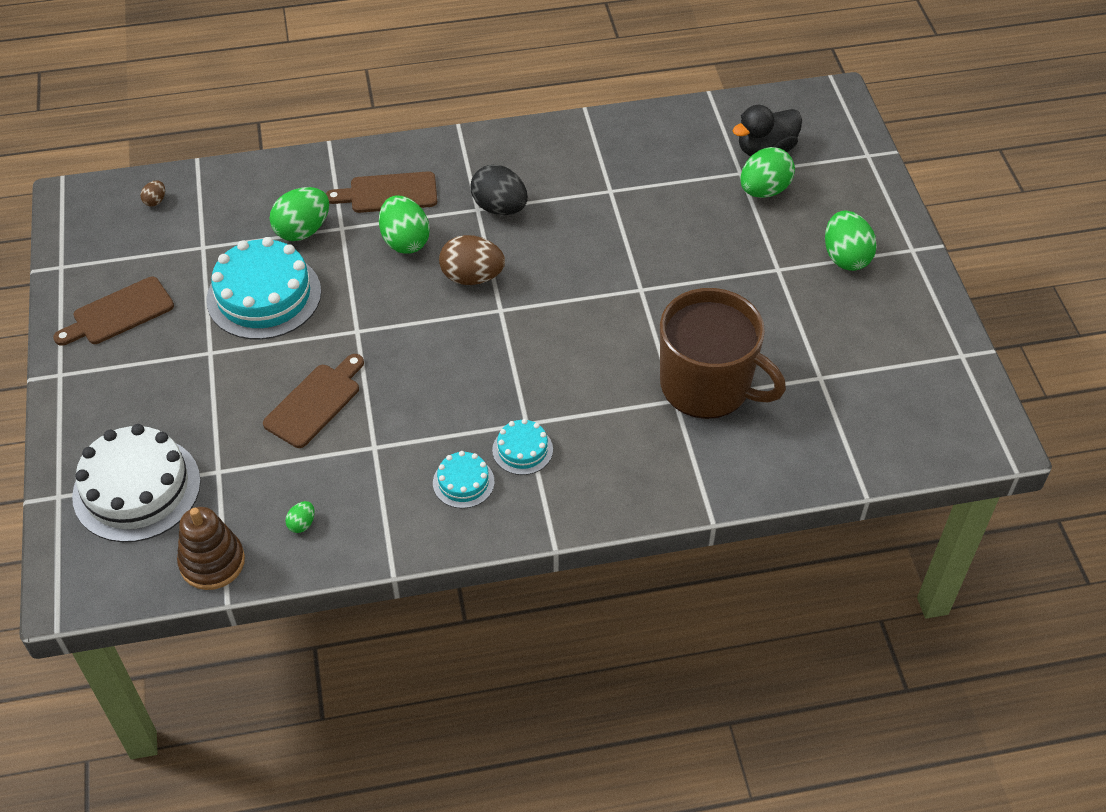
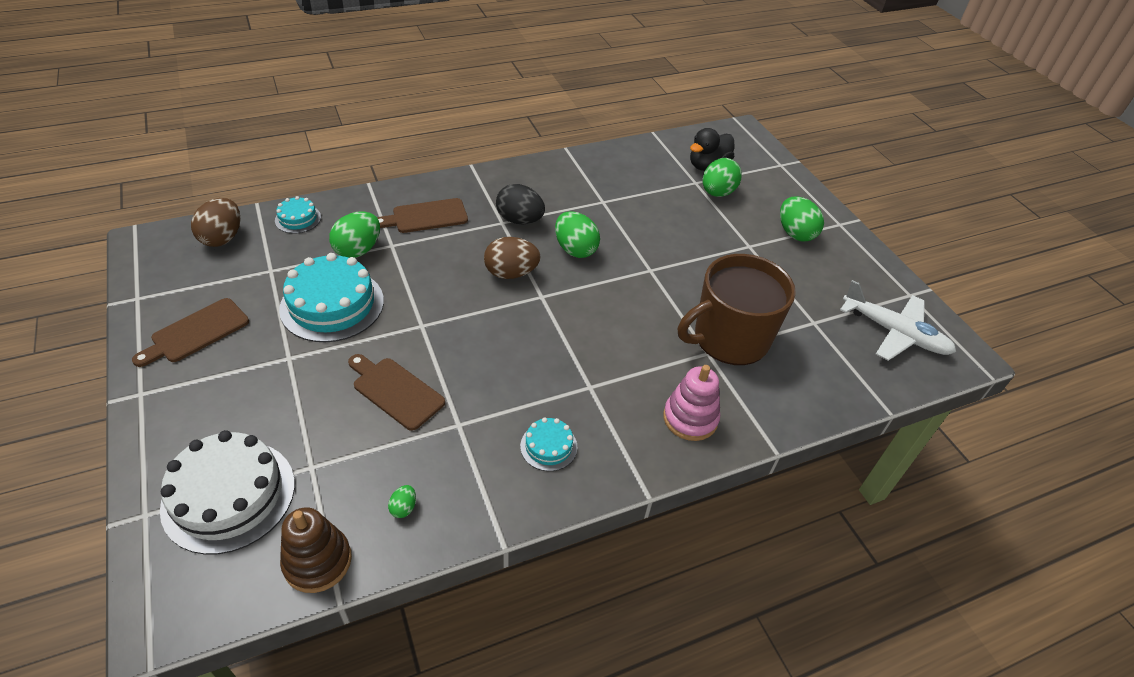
camera: 15 degrees left, 5 degrees down
(155, 201) = (223, 238): brown egg -> brown egg, size x2.17
(315, 403) = (395, 391): brown cutting board -> brown cutting board turned 75 degrees counterclockwise
(405, 241) = (448, 251): green egg -> green egg (575, 249)
(522, 450) = (593, 410): turquoise cake -> turquoise cake (298, 219)
(628, 472) = (690, 418): none -> pink stacking toy
(707, 385) = (729, 338): brown mug -> brown mug turned 135 degrees clockwise
(916, 401) = (894, 332): none -> white plane

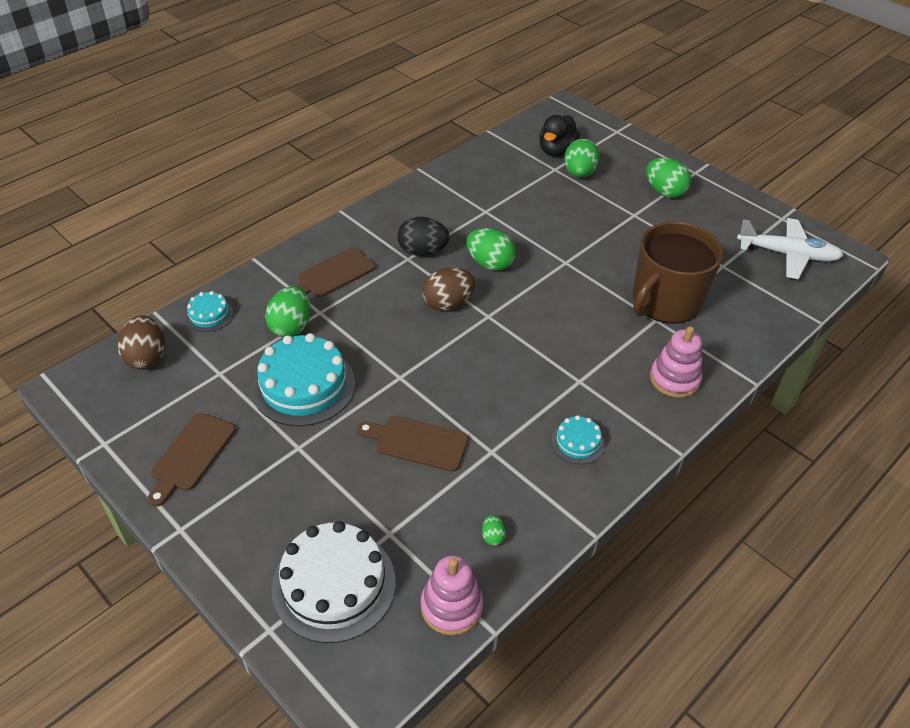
camera: 20 degrees left, 0 degrees up
(317, 561) = (451, 606): brown stacking toy -> pink stacking toy

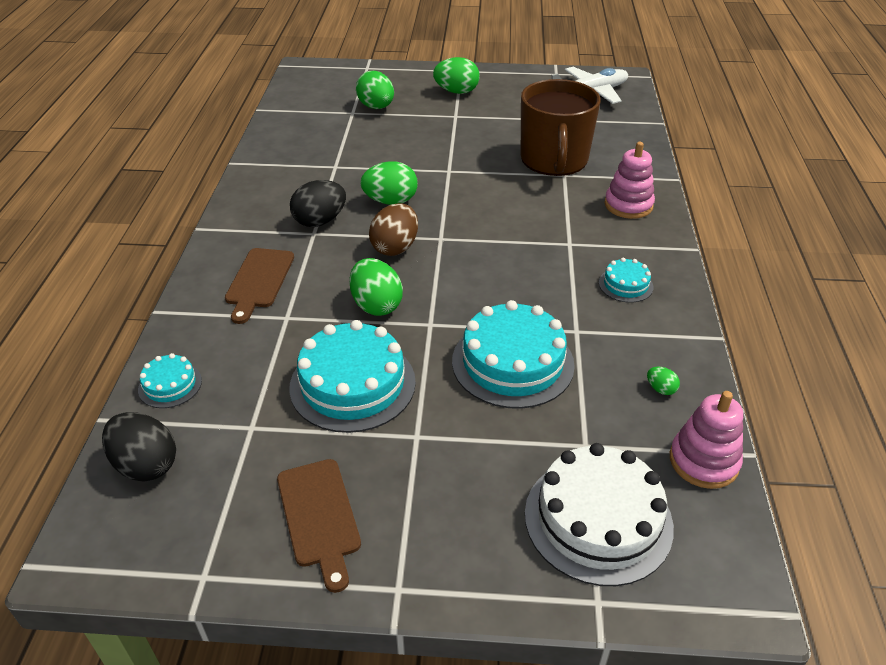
camera: 40 degrees left, 5 degrees down
(146, 357) = (146, 465): brown egg -> black egg
(291, 326) = (274, 345): green egg -> green egg (376, 305)
(417, 442) = (512, 363): brown cutting board -> turquoise cake
(556, 151) = (336, 99): black duck -> none

